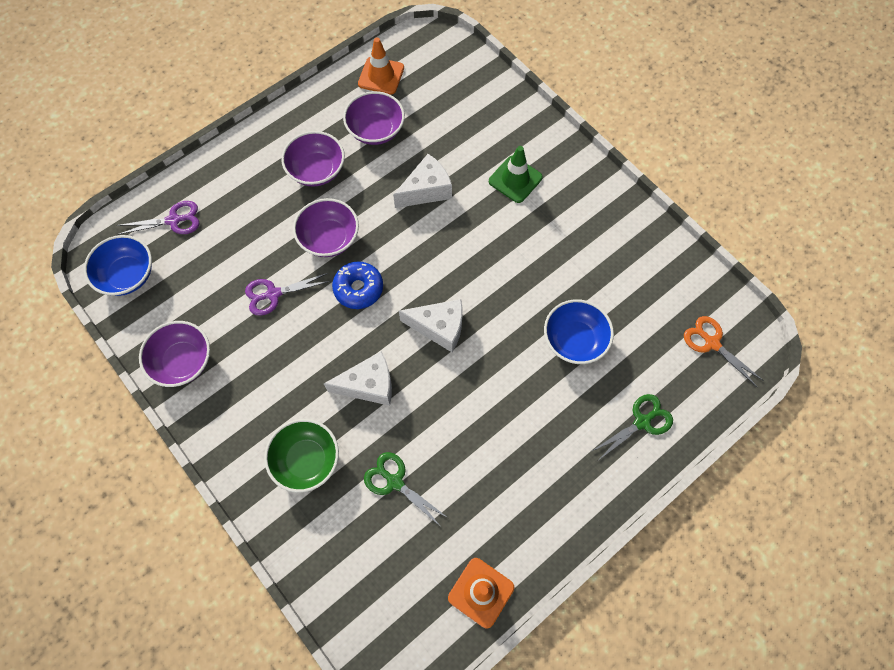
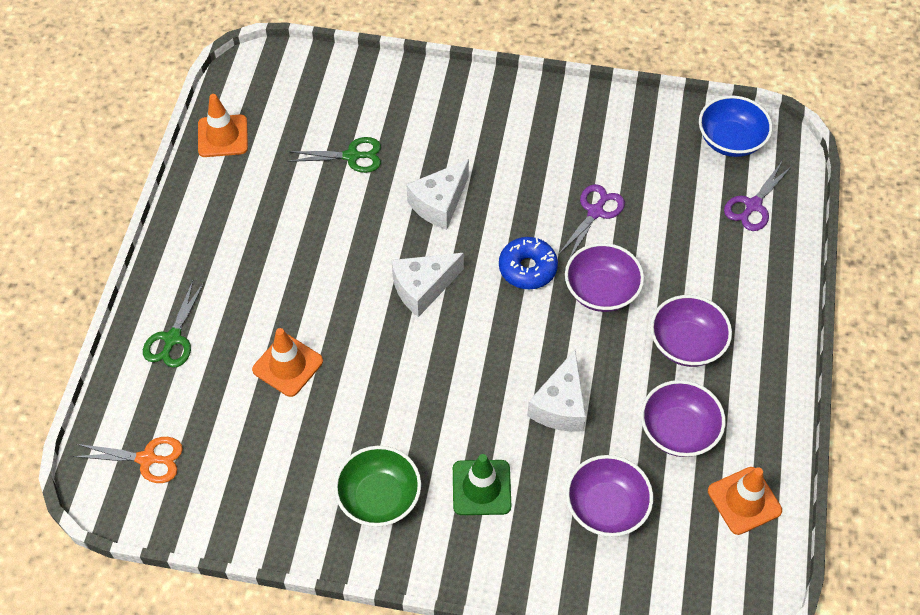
camera: 140 degrees right, 10 degrees down
(183, 361) = (606, 118): purple bowl -> purple bowl (606, 507)
(306, 460) = (435, 124): green bowl -> green bowl (379, 497)
(574, 340) = (288, 365): blue bowl -> orange traffic cone

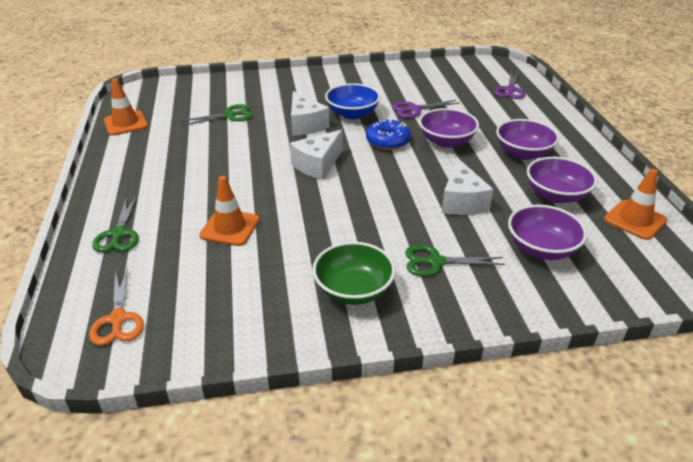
camera: 20 degrees left, 20 degrees down
(147, 459) = (118, 319): orange scissors -> orange scissors turned 90 degrees clockwise
(439, 203) = (305, 125): white cheese -> white cheese turned 45 degrees counterclockwise
(481, 487) = (436, 262): green traffic cone -> green scissors
(595, 212) = (414, 109): purple scissors -> purple scissors turned 120 degrees counterclockwise
(730, 140) = (474, 69): blue bowl -> blue bowl (352, 114)

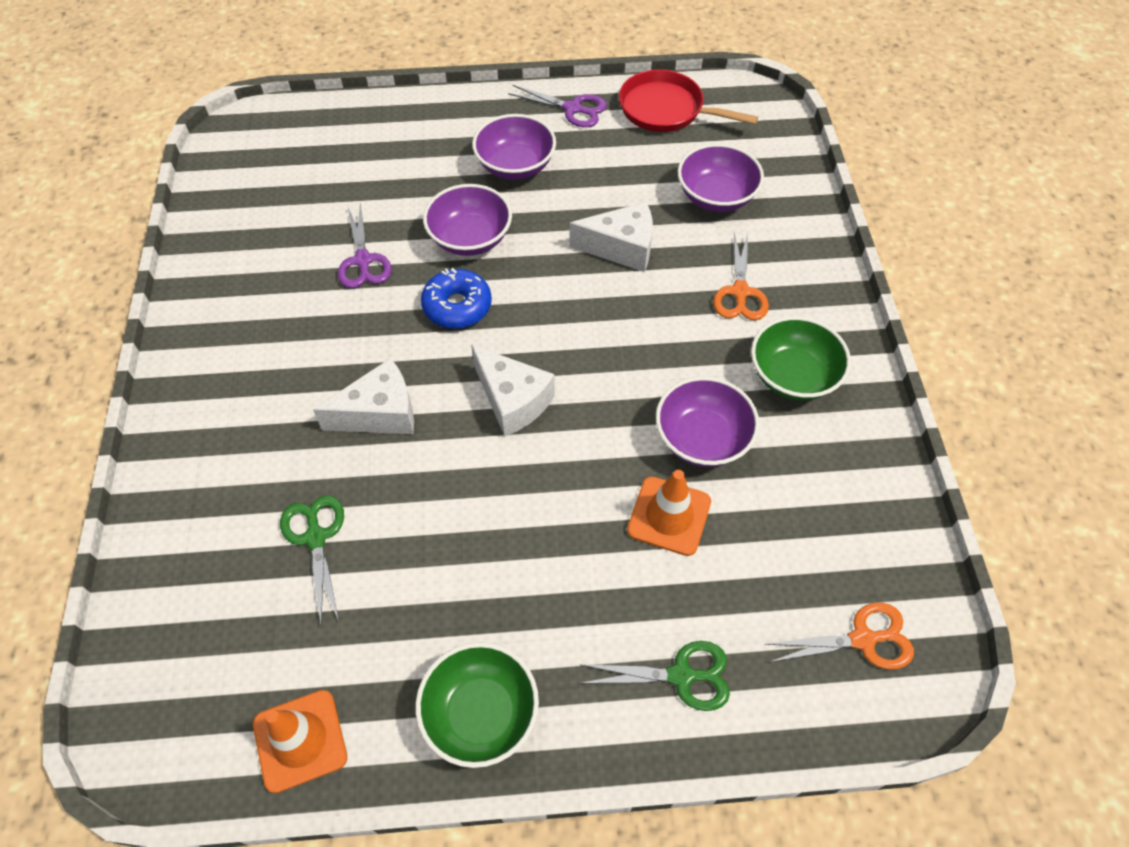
camera: 85 degrees left, 20 degrees up
(121, 168) = (480, 713): none -> green bowl
(352, 114) = (357, 344): blue bowl -> none
(436, 262) = (740, 292): green scissors -> orange scissors
(510, 90) = (330, 138): purple scissors -> purple scissors (573, 109)
(556, 195) = (614, 159): purple bowl -> purple bowl (702, 438)
(635, 220) = (666, 110): orange traffic cone -> red pan

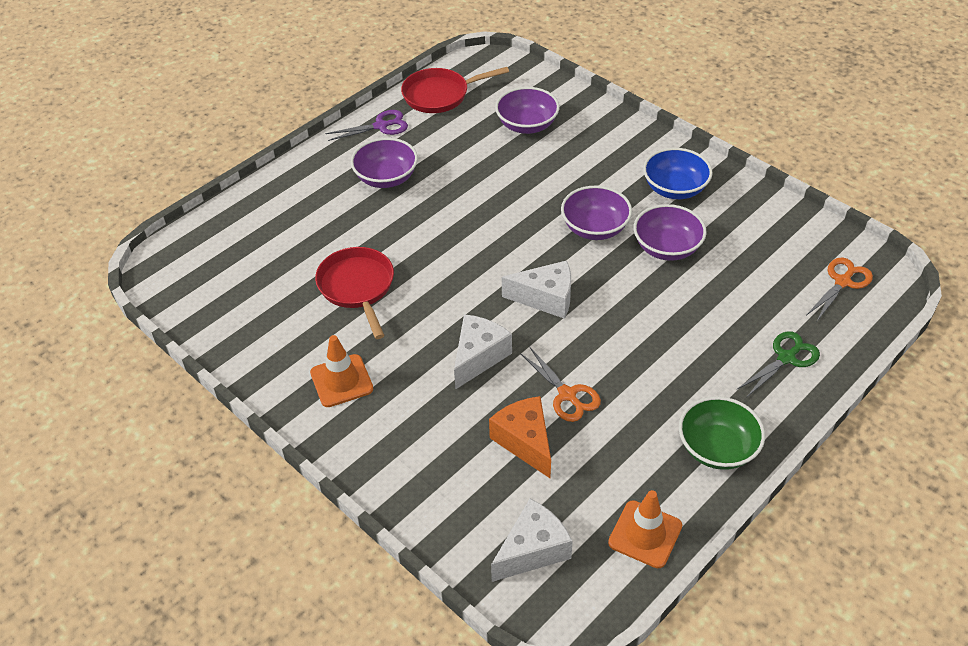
camera: 40 degrees left, 10 degrees down
(315, 537) = (525, 441): green scissors -> orange cheese
(363, 260) = (357, 287): purple scissors -> red pan
(457, 306) = (450, 273): blue donut -> none
(470, 238) = (410, 233): purple bowl -> purple bowl (595, 228)
(621, 248) = (507, 183): white cheese -> white cheese (533, 550)
(669, 516) = (695, 294): orange traffic cone -> orange traffic cone (341, 381)
(740, 292) = (599, 165): orange scissors -> orange scissors (567, 395)
(793, 376) = (674, 189): green bowl -> blue bowl

